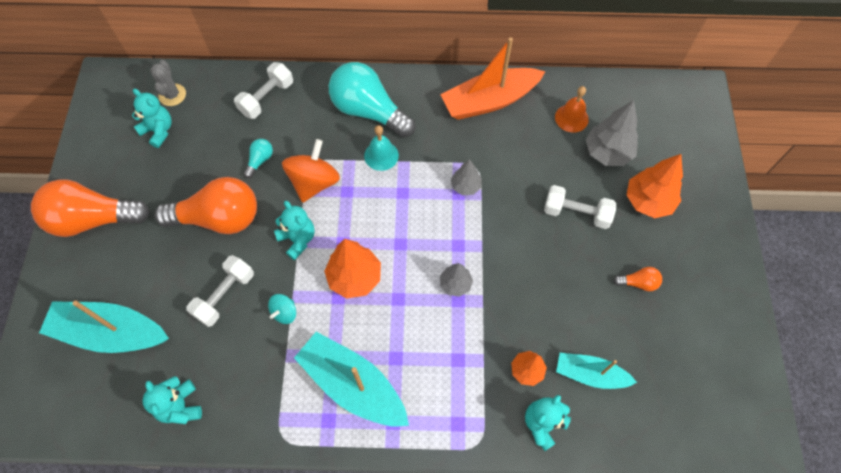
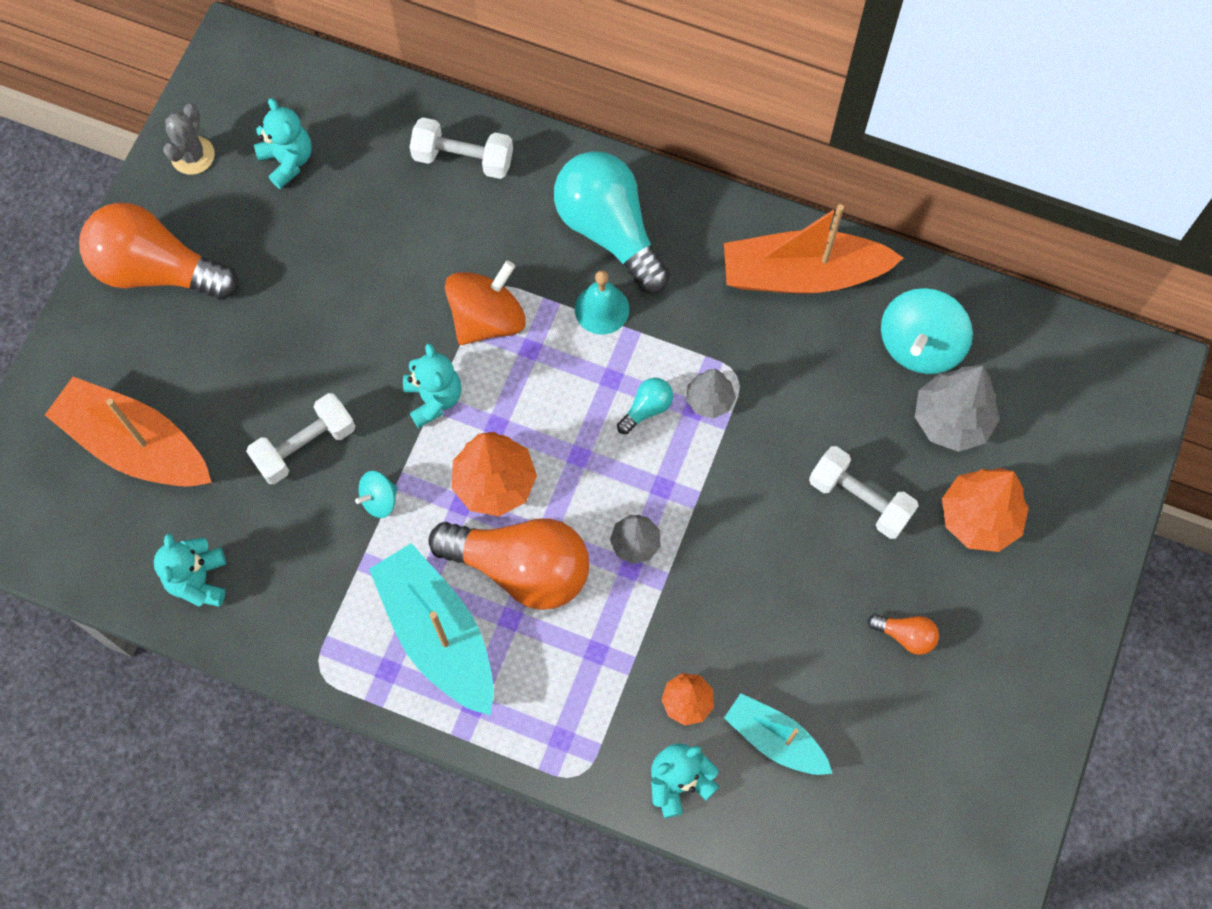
camera: 20 degrees right, 5 degrees up
(110, 332) = (136, 445): turquoise boat -> orange boat
(172, 95) = (325, 108): grey cactus -> grey cactus (193, 155)
(219, 218) = (333, 328): orange light bulb -> orange light bulb (521, 568)
(260, 160) = (420, 257): turquoise light bulb -> turquoise light bulb (647, 409)
(267, 98) = (463, 159): white dumbbell -> white dumbbell turned 45 degrees clockwise
(571, 118) = (919, 345): orange bell -> turquoise spinning top

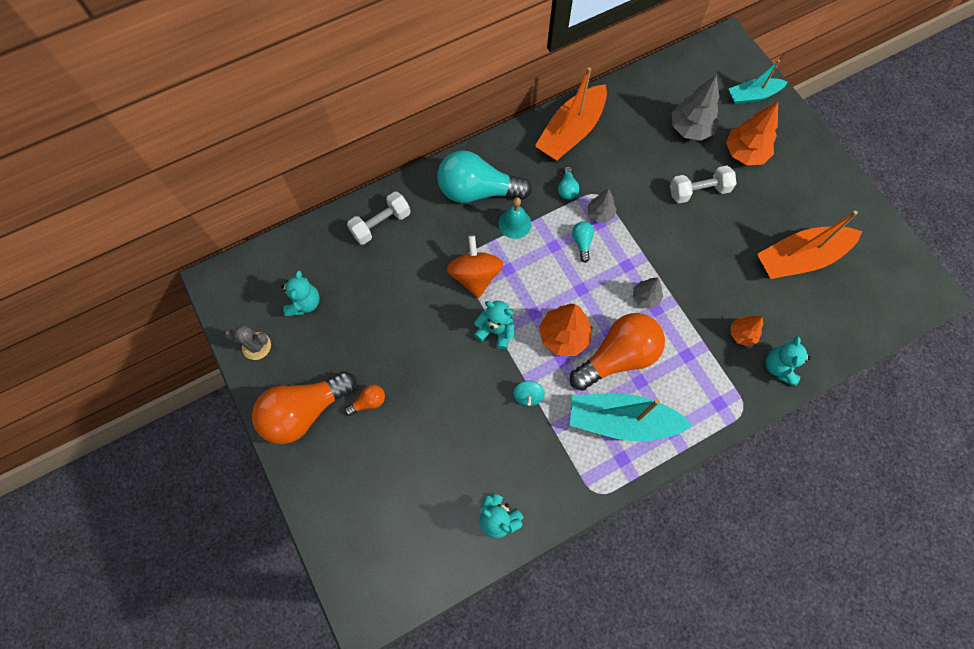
camera: 50 degrees left, 0 degrees up
(136, 445) = (394, 495): orange boat -> orange boat (800, 258)
(193, 155) = (256, 346): grey cactus -> grey cactus turned 45 degrees counterclockwise
(288, 161) = (304, 303): turquoise teddy bear -> turquoise teddy bear turned 90 degrees clockwise
(305, 446) = (469, 410): white dumbbell -> none
(710, 333) = (567, 189): none -> turquoise light bulb
(775, 739) = (788, 311): turquoise boat -> turquoise boat (753, 96)
(905, 635) = (777, 222): orange light bulb -> orange light bulb (368, 402)
(919, 345) = (645, 114): turquoise spinning top -> none

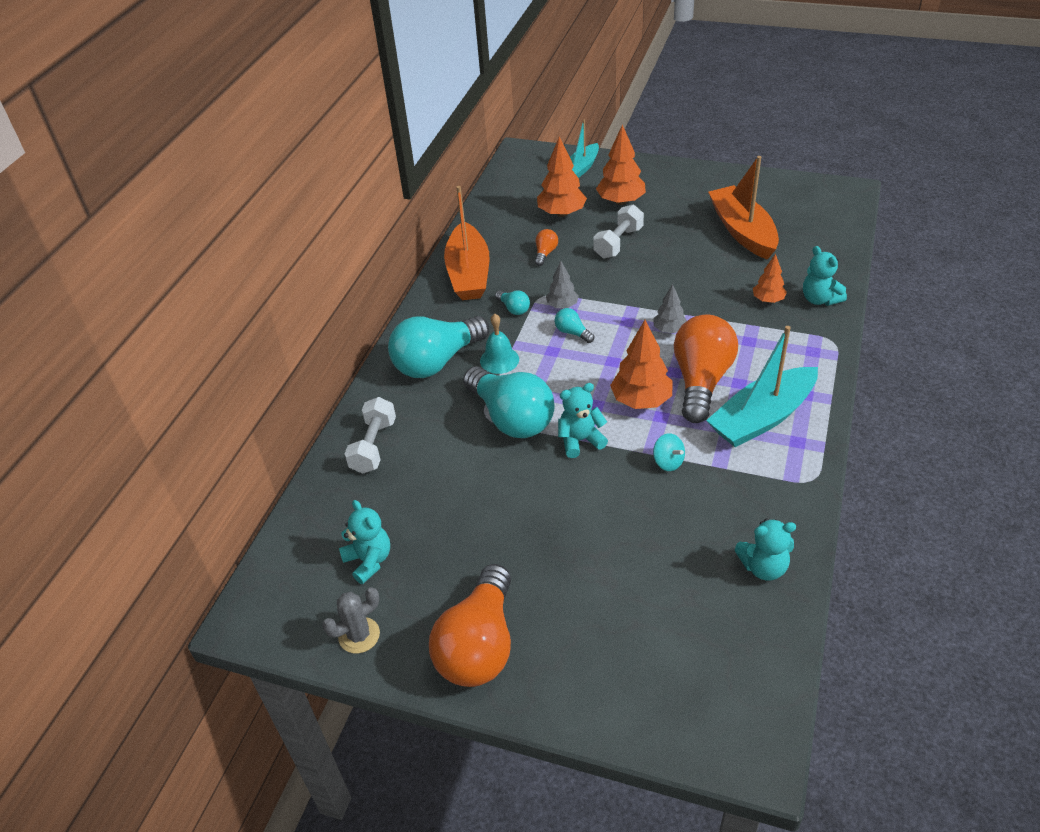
camera: 40 degrees left, 25 degrees down
(368, 402) = (534, 583): orange light bulb -> orange light bulb (545, 253)
(475, 276) = (511, 418): orange spinning top -> turquoise light bulb
(690, 129) = (561, 213): grey tree -> orange tree
(800, 258) = (742, 231): orange boat -> orange boat turned 135 degrees clockwise

